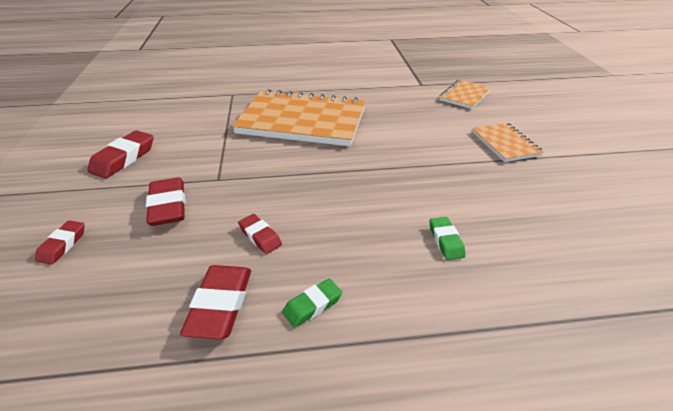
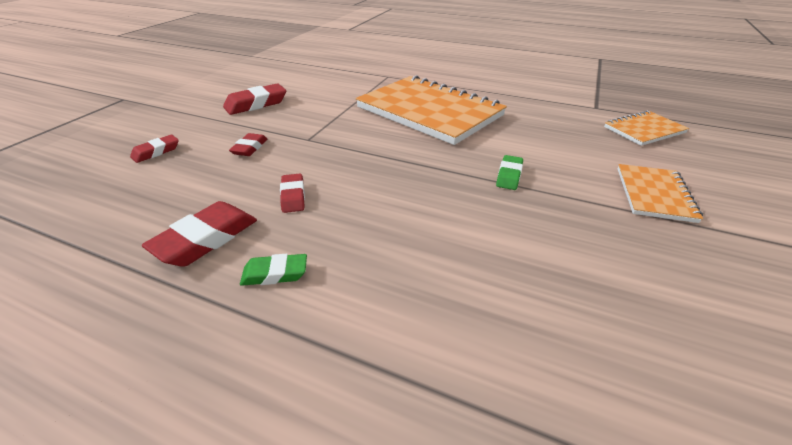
camera: 30 degrees right, 0 degrees up
(168, 206) = (250, 148): red eraser -> red eraser, size x0.60
(445, 241) = (471, 271): green eraser -> green eraser (509, 176)

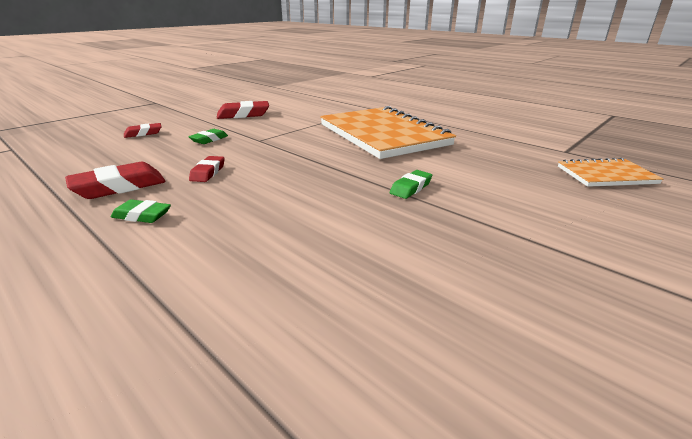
camera: 20 degrees right, 10 degrees down
(250, 148) = (209, 140): red eraser -> green eraser
(654, 194) = (561, 227): orange notebook -> none

